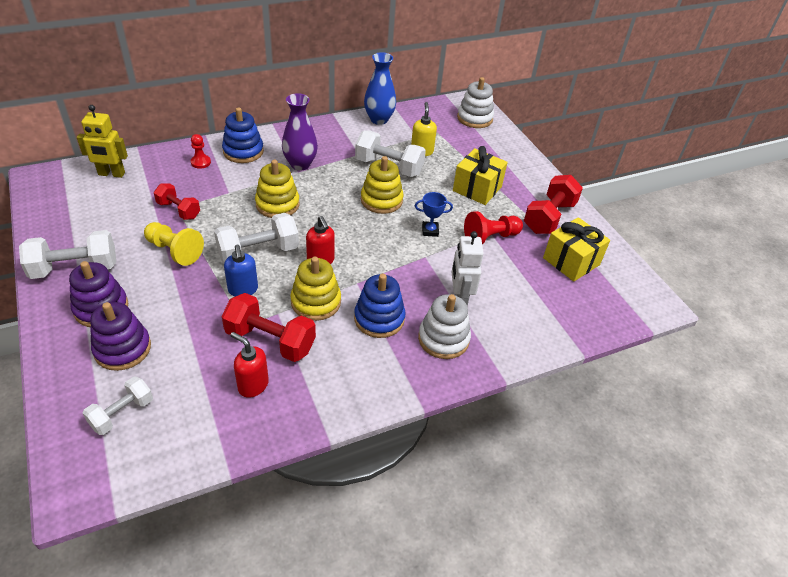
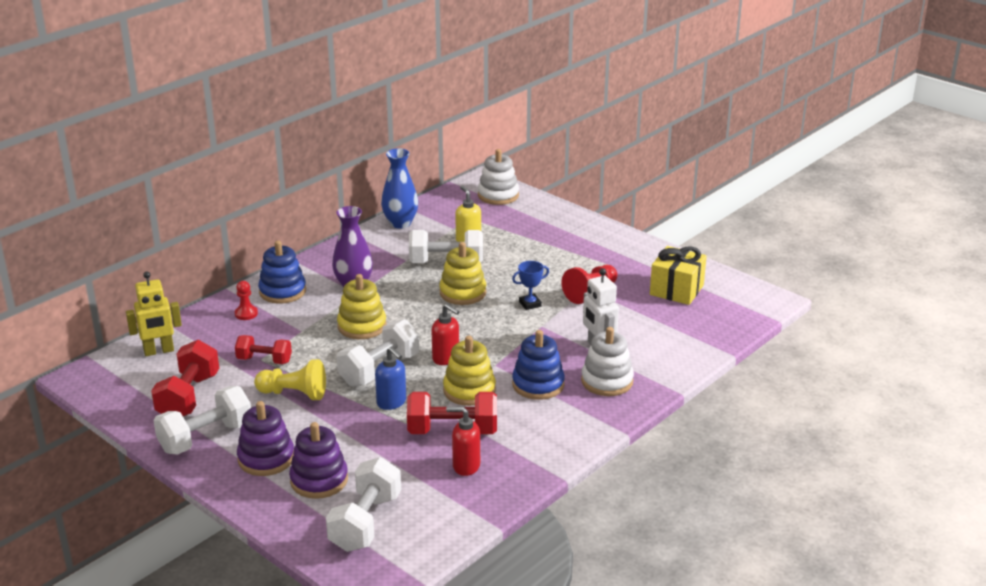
camera: 20 degrees left, 15 degrees down
(122, 413) = (365, 522): white dumbbell -> white dumbbell, size x1.58
(477, 189) = (548, 257): yellow gift -> none
(549, 217) = (632, 261): red dumbbell -> red dumbbell (188, 397)

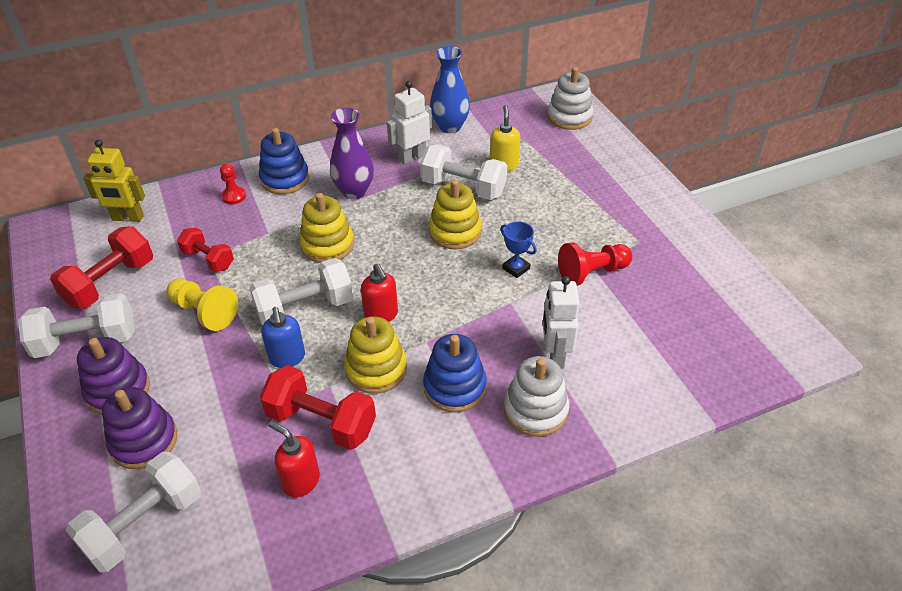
camera: 25 degrees right, 15 degrees up
(385, 252) = (412, 157): none -> white robot
(530, 304) = (516, 268): blue trophy -> blue trophy turned 45 degrees clockwise
(676, 290) = (696, 299): yellow gift -> none

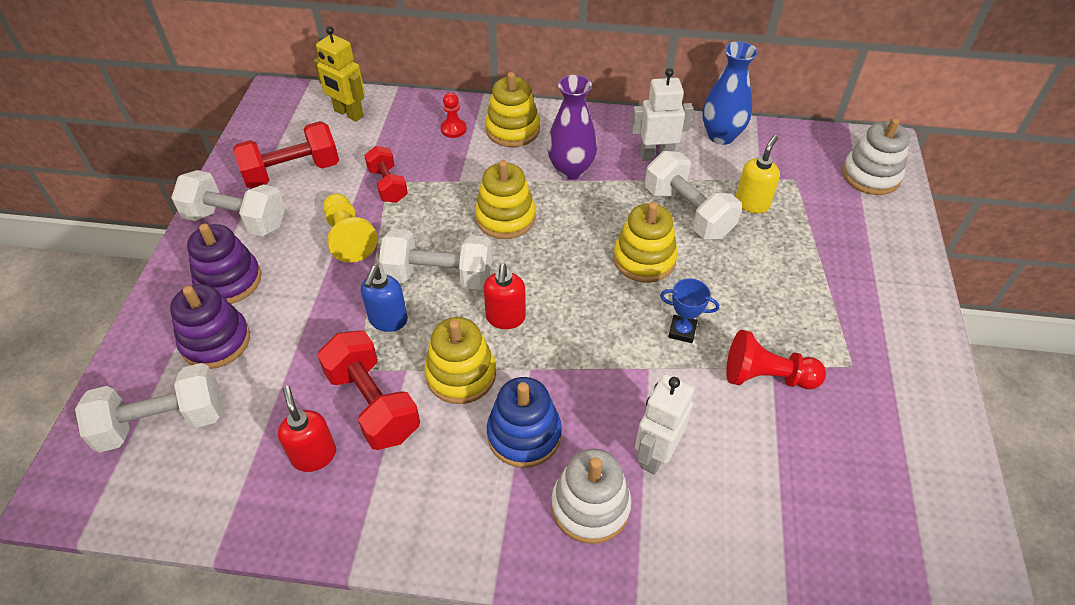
camera: 30 degrees right, 5 degrees up
(285, 179) = (512, 130): blue stacking toy -> yellow stacking toy
(516, 268) = (682, 331): blue trophy -> blue trophy turned 60 degrees counterclockwise

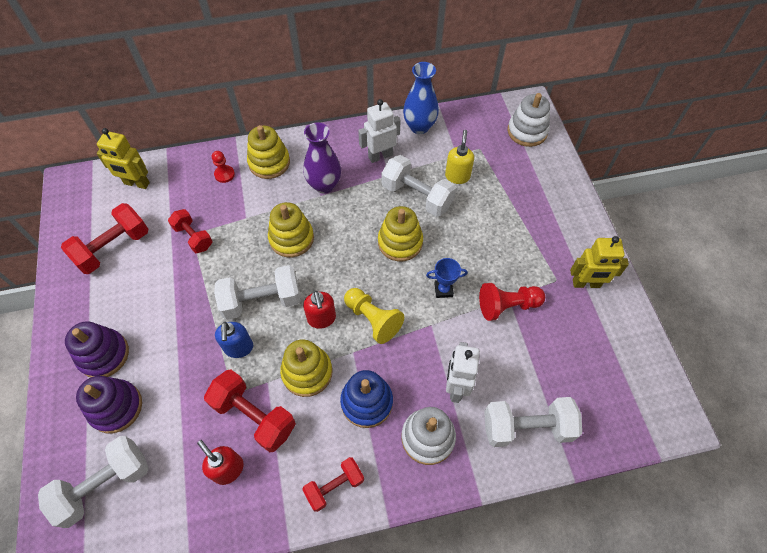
camera: 20 degrees left, 10 degrees up
(236, 220) = (87, 303): white dumbbell -> white dumbbell (527, 427)
(348, 237) = (181, 290): yellow pawn -> yellow pawn (373, 319)
(439, 523) = (334, 486): none -> red dumbbell
(896, 383) = (586, 284): none -> yellow robot

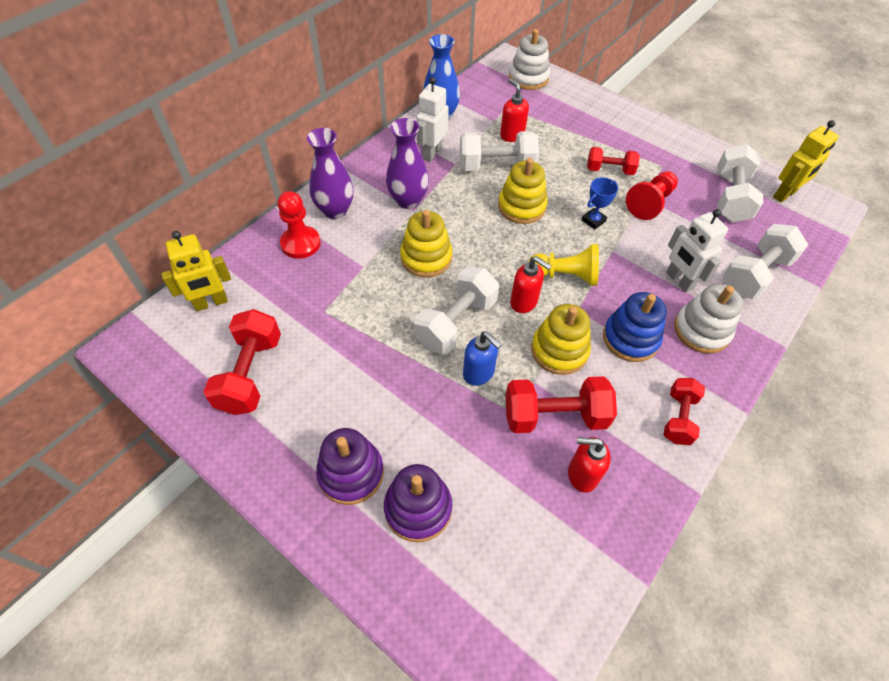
camera: 40 degrees left, 5 degrees down
(104, 485) = (485, 582): white dumbbell -> white dumbbell (730, 197)
(193, 237) = (329, 312): red dumbbell -> red dumbbell (609, 170)
(224, 174) = (300, 243): red pawn -> red pawn, size x1.62
(269, 162) = (335, 210): yellow stacking toy -> purple vase
(457, 176) = (512, 135): yellow soap dispenser -> red soap dispenser
(586, 284) = (683, 157): yellow robot -> yellow robot (784, 195)

